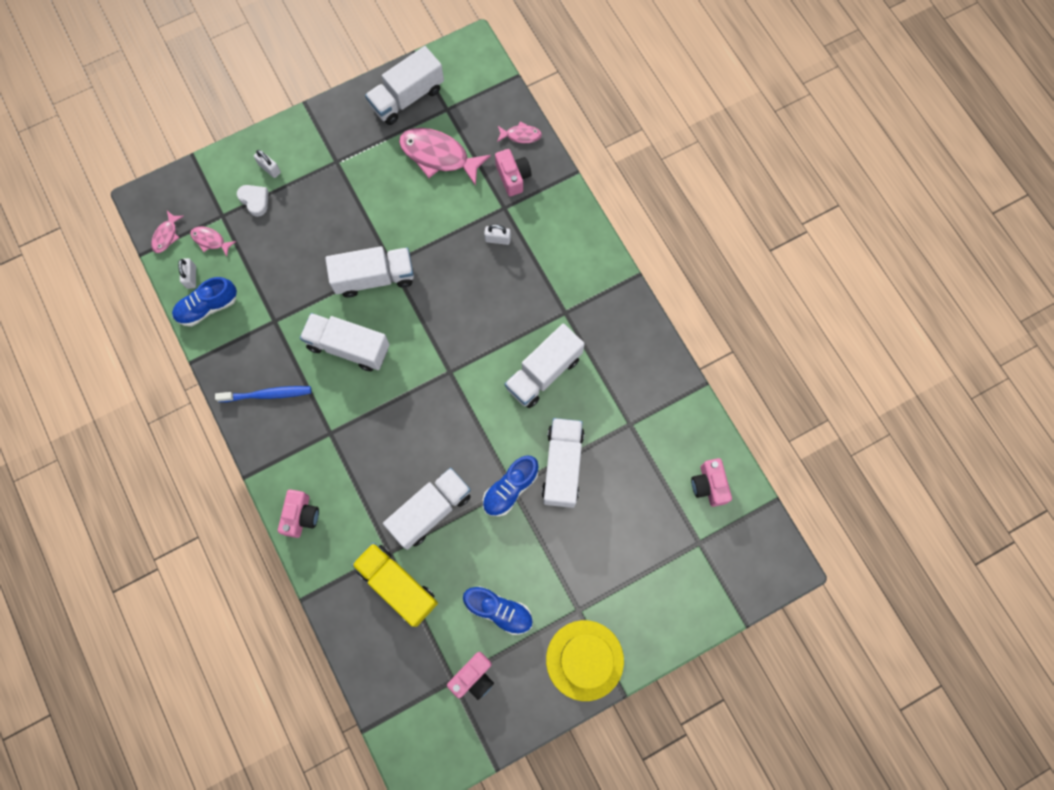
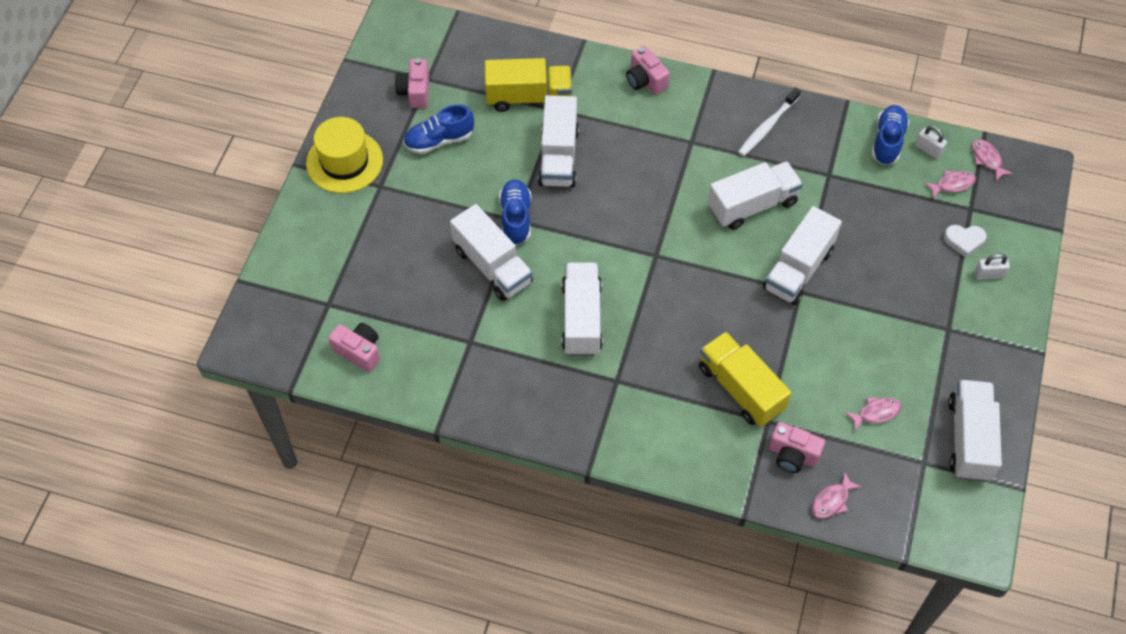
camera: 135 degrees right, 15 degrees down
(267, 394) = (767, 127): blue toothbrush -> white toothbrush
(438, 156) = (876, 413): pink fish -> pink fish, size x0.49
(497, 239) = (740, 389): white padlock -> yellow truck

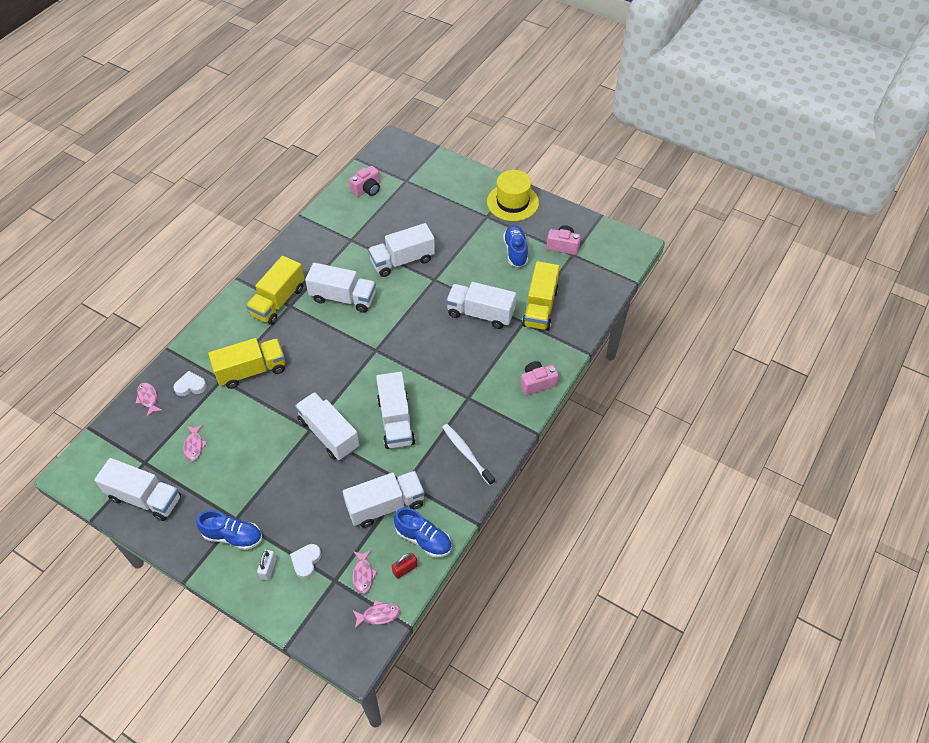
camera: 105 degrees right, 5 degrees down
(516, 218) = (436, 280): blue shoe -> blue shoe (233, 536)
(614, 398) = (278, 301): none -> yellow truck
(792, 455) = (190, 386): pink camera -> white heart
(865, 186) = (386, 505): none -> white truck
(928, 149) = (405, 569): white padlock -> red padlock

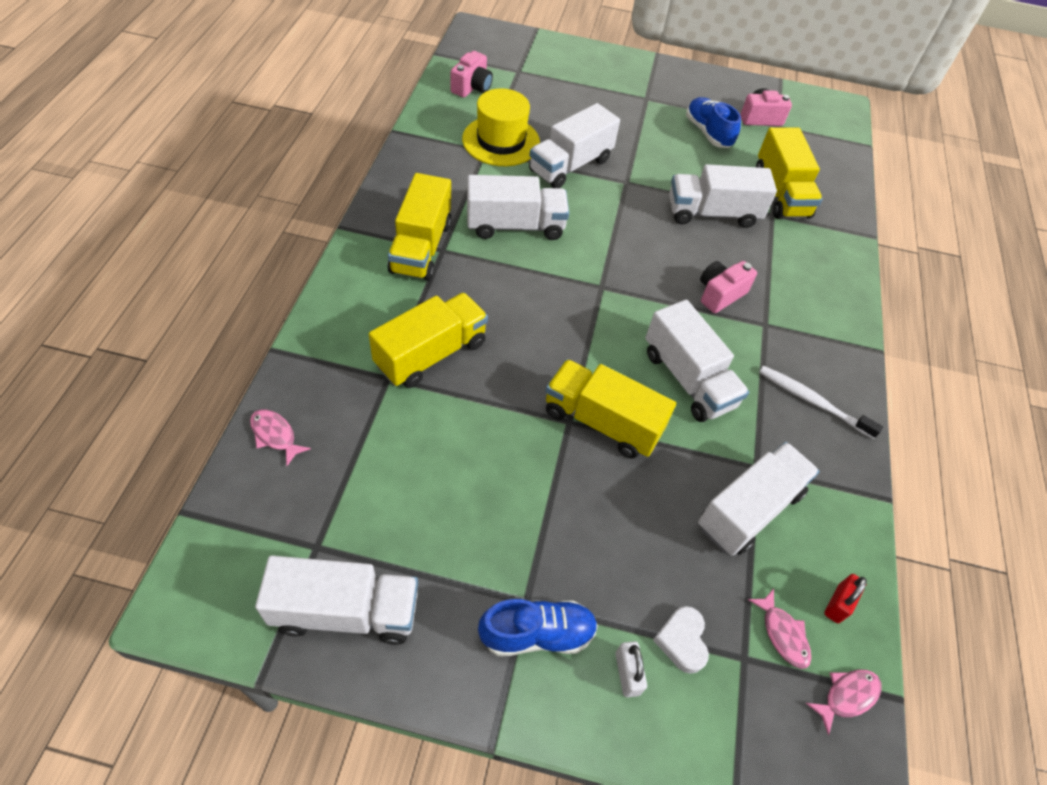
camera: 25 degrees left, 0 degrees up
(190, 386) = (341, 399): white heart -> none
(194, 445) = (393, 494): pink fish -> none
(329, 434) = (602, 422): white truck -> yellow truck
(423, 539) = (834, 546): blue shoe -> none
(512, 202) = (668, 78): yellow hat -> yellow hat (501, 141)
(537, 383) = (839, 286): pink camera -> pink camera (720, 294)

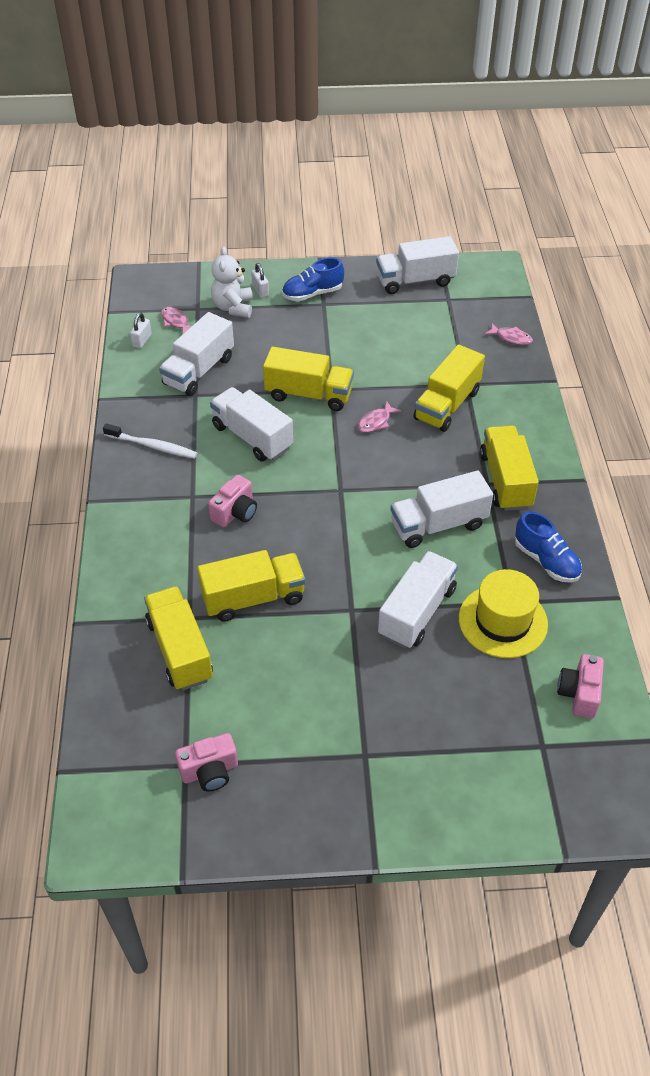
camera: 170 degrees right, 5 degrees down
(682, 641) = (233, 307): white heart -> white teddy bear
(708, 133) = (275, 718): blue shoe -> blue shoe (546, 561)
(712, 213) = (253, 598): white truck -> yellow truck
(838, 603) = (142, 340): red padlock -> white padlock
(847, 696) = (140, 306): pink fish -> pink fish (376, 422)

